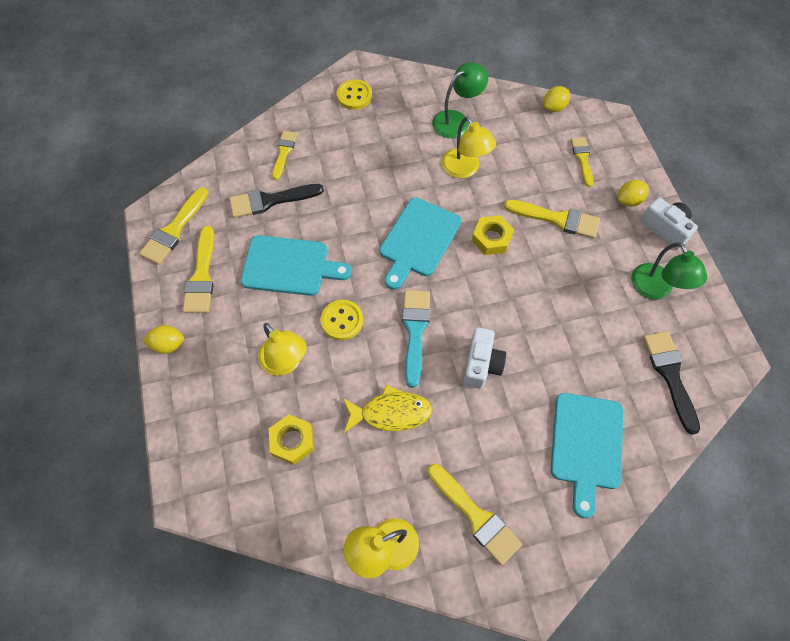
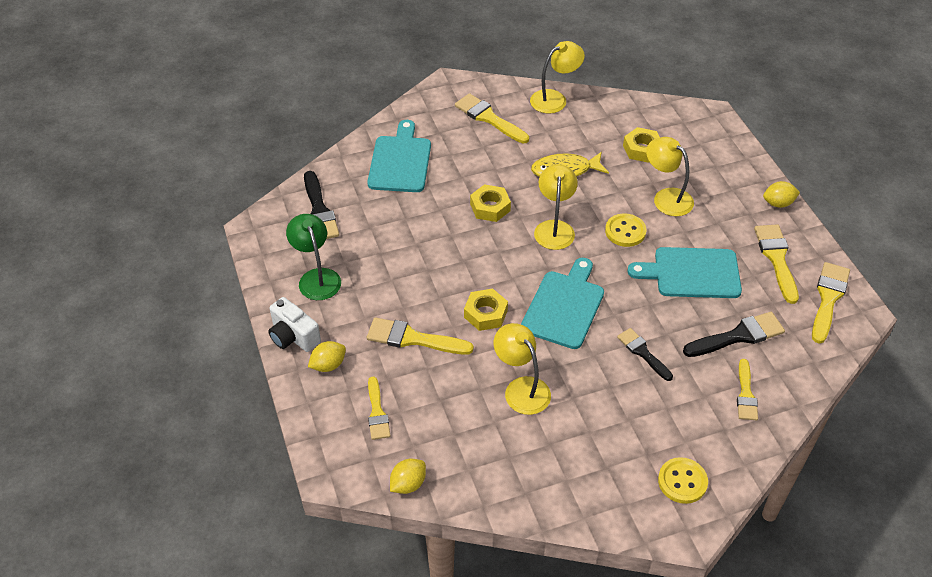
camera: 175 degrees right, 15 degrees down
(357, 192) = (643, 353): none -> black brush
(415, 331) = (554, 228): turquoise brush -> yellow lamp
(456, 120) = (538, 454): green lamp -> none
(481, 364) = (490, 207): white camera -> yellow nut

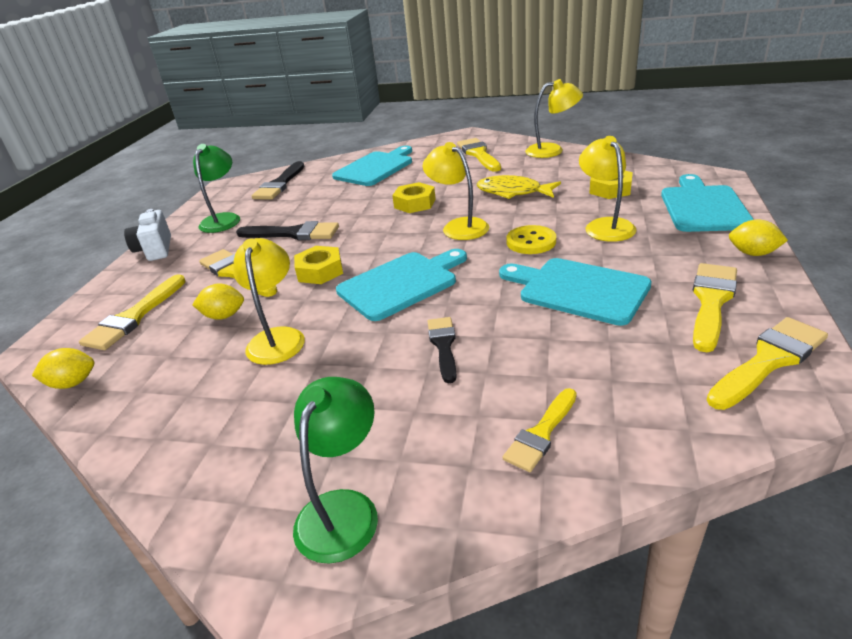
camera: 35 degrees right, 15 degrees down
(328, 365) = (150, 273): yellow lemon -> yellow lemon (224, 316)
(377, 412) = (134, 317): yellow brush -> yellow brush, size x1.51
(554, 228) = (458, 226): yellow lamp -> yellow lamp turned 75 degrees counterclockwise
(682, 481) = (343, 509): yellow button -> green lamp
(721, 157) = (703, 207): none -> turquoise cutting board
(738, 336) = (587, 364): black brush -> black brush (293, 233)

